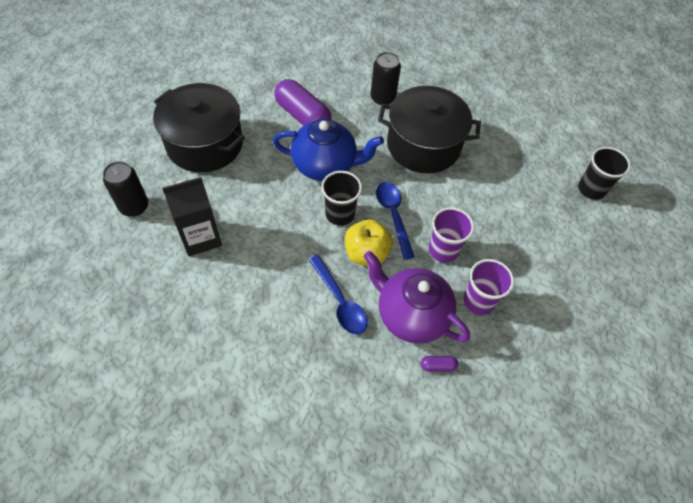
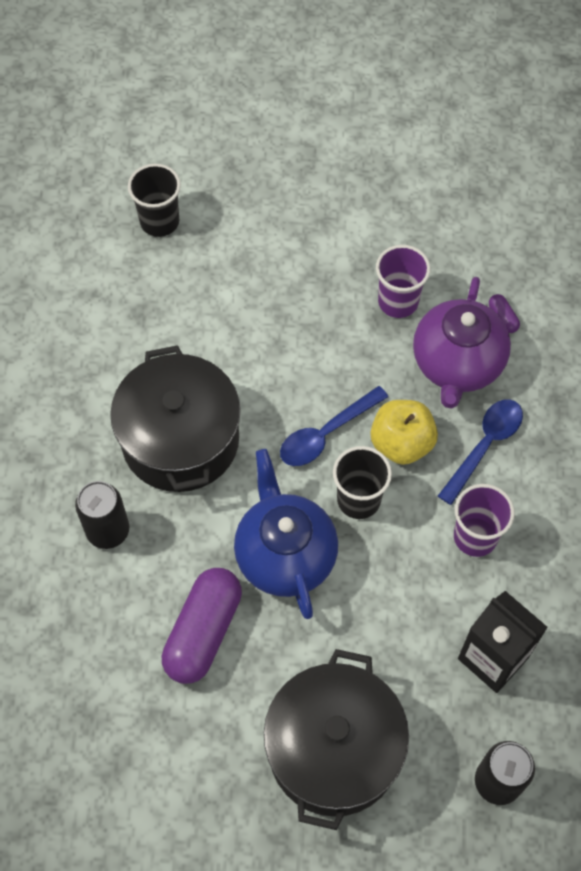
camera: 110 degrees left, 5 degrees up
(443, 250) = (347, 359): purple cup -> purple cup (475, 536)

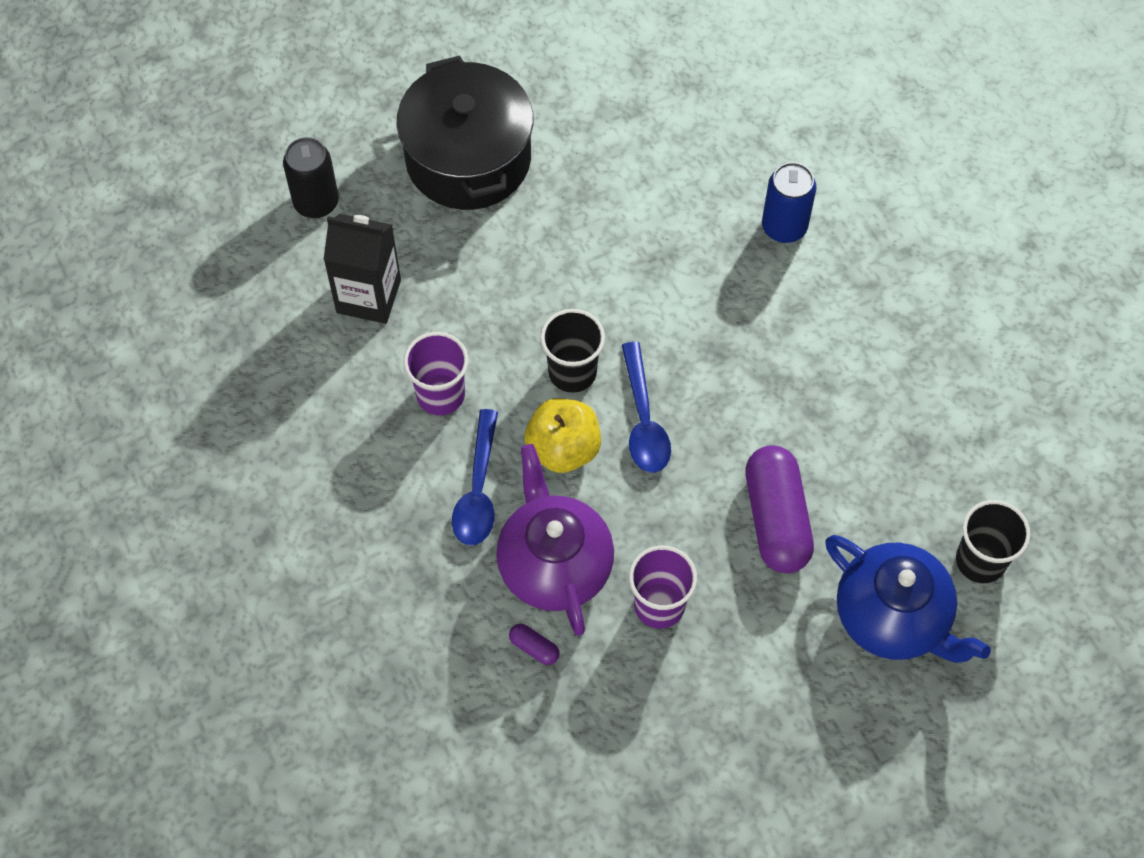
camera: 150 degrees right, 0 degrees up
(108, 531) = (784, 227): black can -> blue can
(180, 440) = (780, 340): black pot -> none
(203, 632) = (639, 190): purple capsule -> purple capsule (776, 519)
(285, 554) = (610, 288): blue teapot -> blue teapot (893, 617)
(326, 433) = (643, 419): blue spoon -> blue spoon turned 150 degrees clockwise

